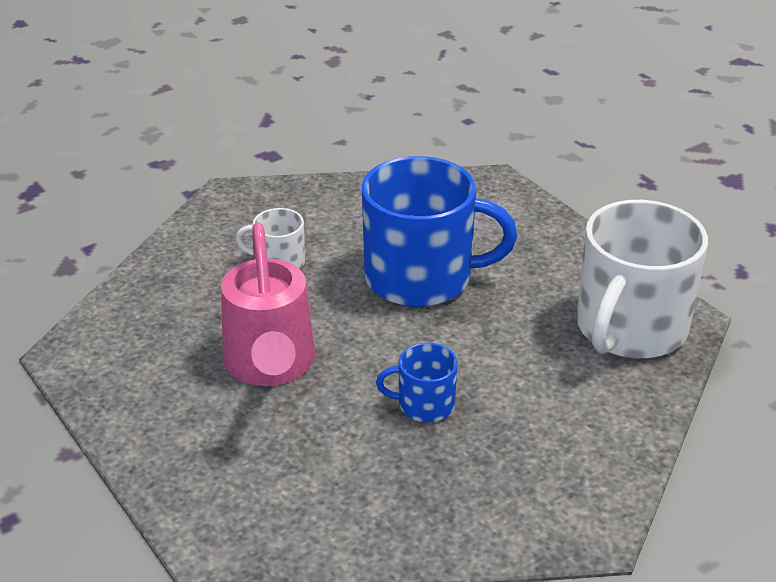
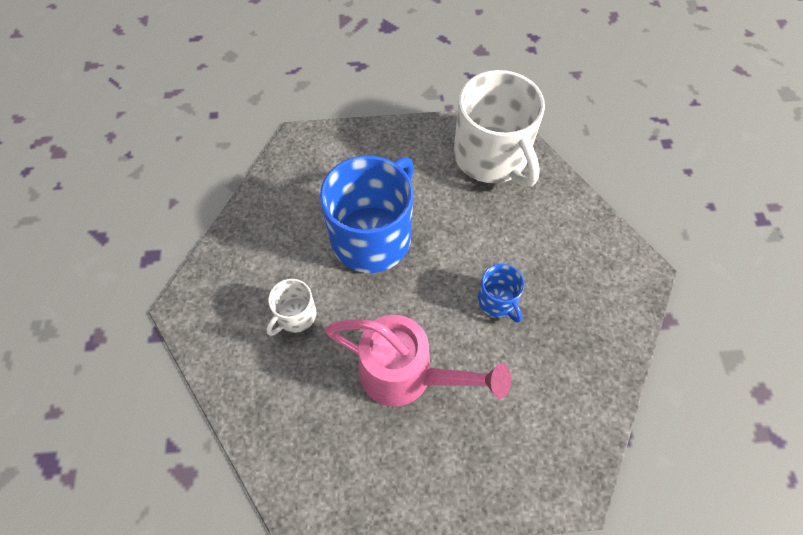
camera: 60 degrees left, 25 degrees up
(424, 404) = (497, 301): blue mug -> blue mug turned 60 degrees counterclockwise

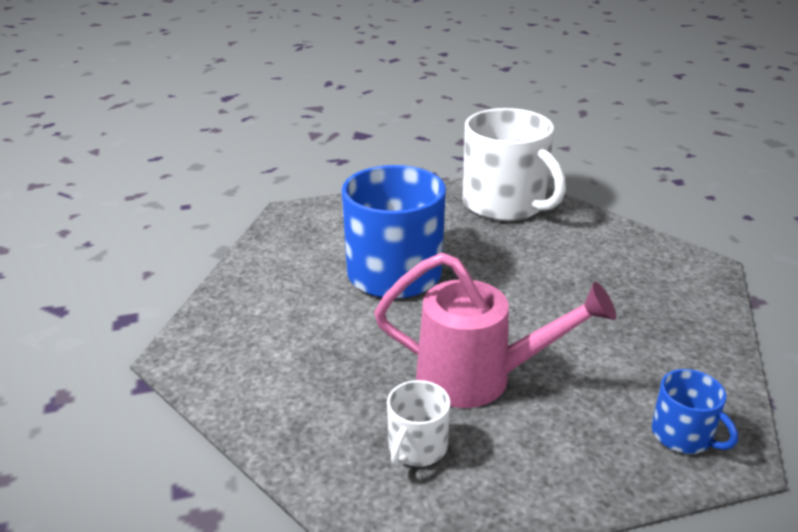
camera: 10 degrees left, 30 degrees down
(295, 315) = (322, 344): white mug -> white mug (416, 447)
(497, 301) = (560, 305): blue mug -> blue mug (683, 435)

